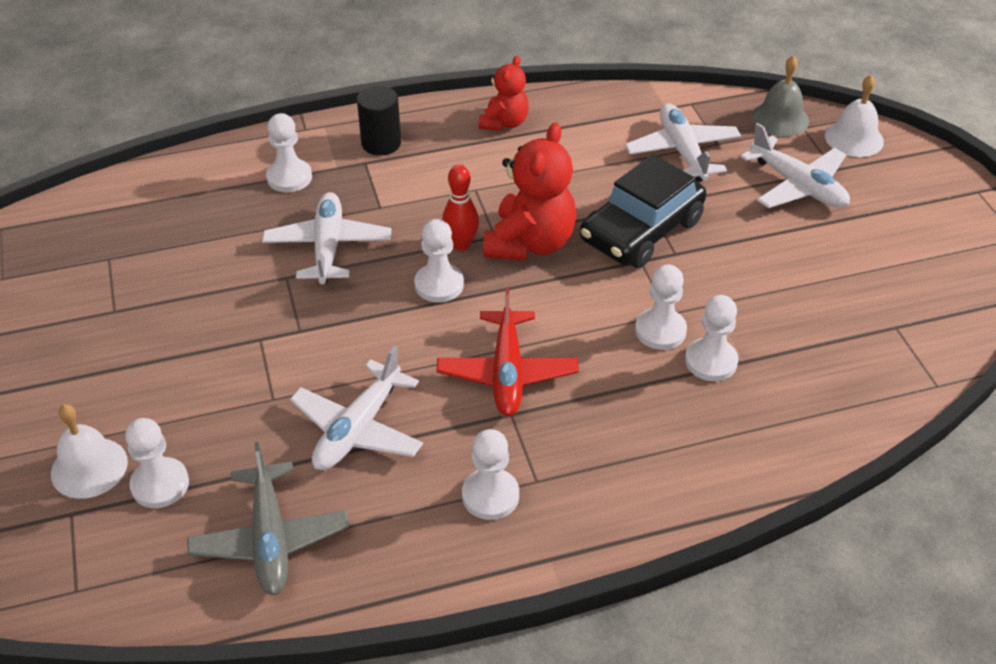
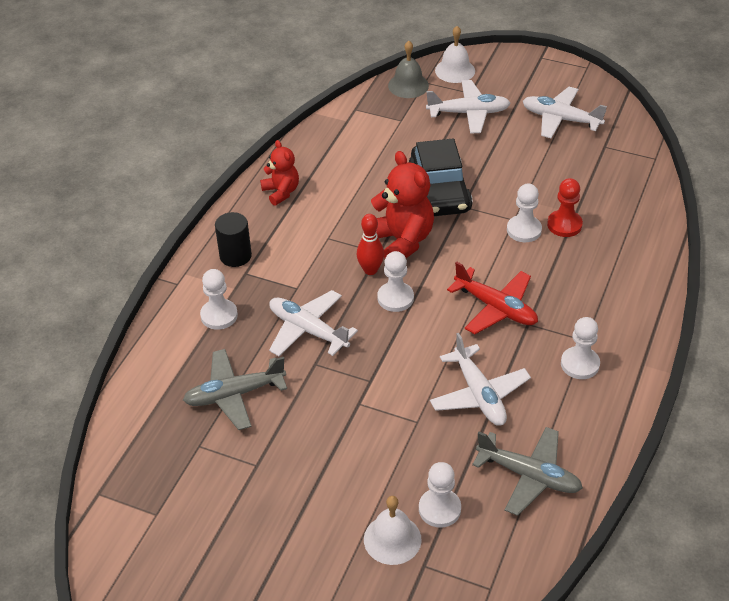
camera: 50 degrees left, 0 degrees up
(194, 245) = (234, 394): none -> grey plane
(682, 151) = (392, 137): white plane -> white plane (560, 119)
(711, 361) = (564, 225): white pawn -> red pawn

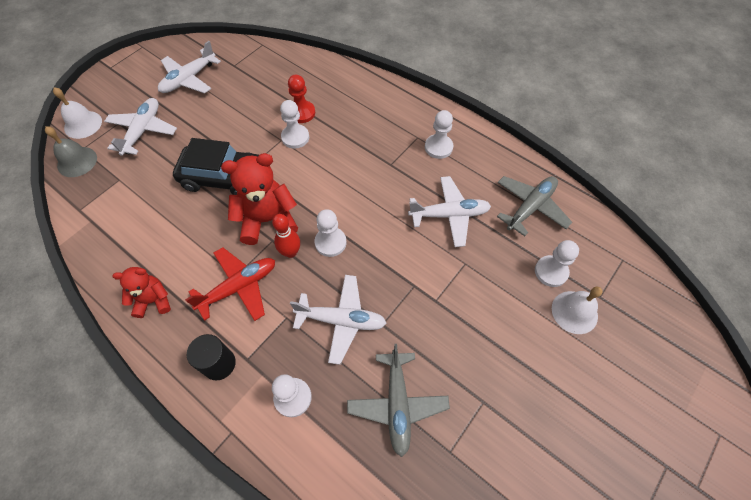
camera: 75 degrees left, 15 degrees up
(308, 330) = (341, 320): white plane -> white plane turned 135 degrees counterclockwise
(496, 308) = (368, 179): red plane -> red plane (239, 287)

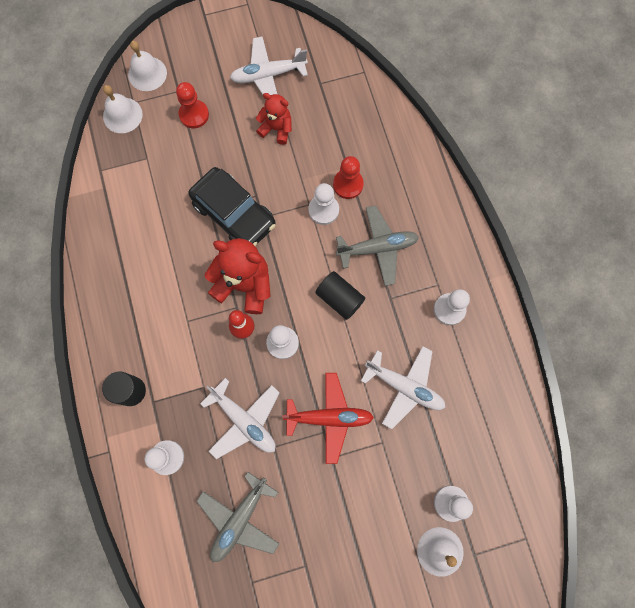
camera: 35 degrees right, 15 degrees up
(77, 161) = (122, 115): grey bell -> white bell
(143, 131) = (194, 115): white plane -> red pawn
(153, 301) = (113, 301): red teddy bear -> red teddy bear (276, 129)
(239, 287) = (183, 334): red plane -> red plane (329, 417)
(352, 186) = (339, 298): none -> black cylinder
(530, 207) = (485, 430): grey plane -> grey plane (377, 248)

